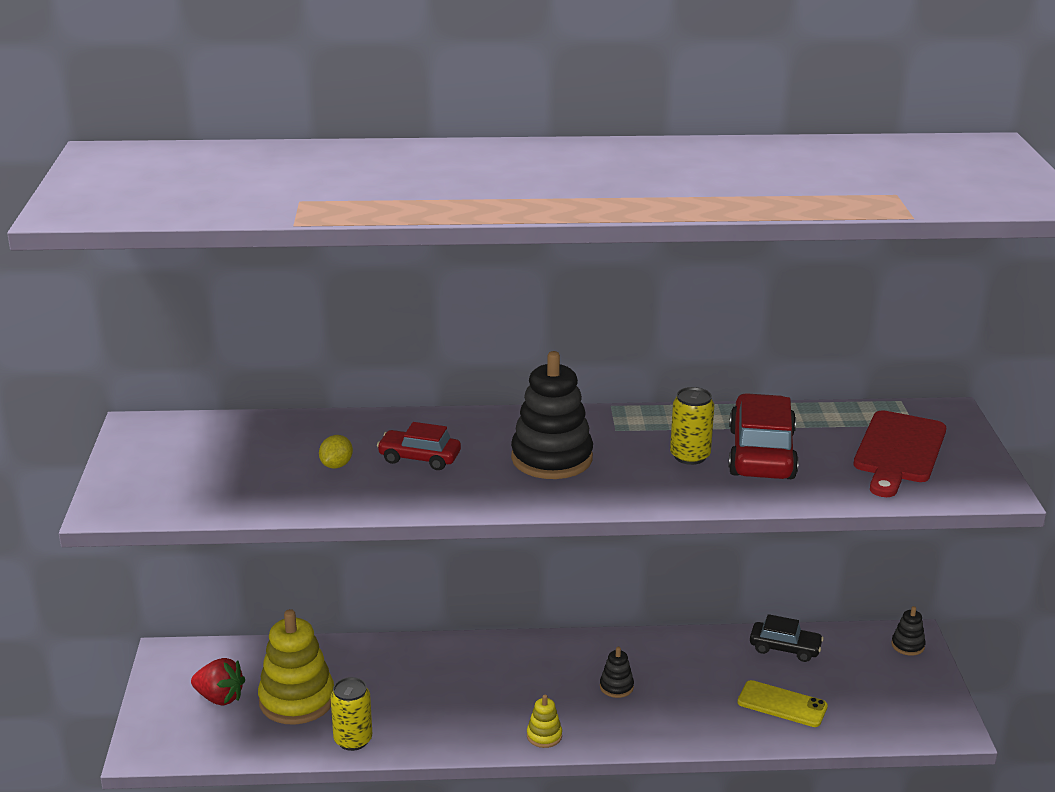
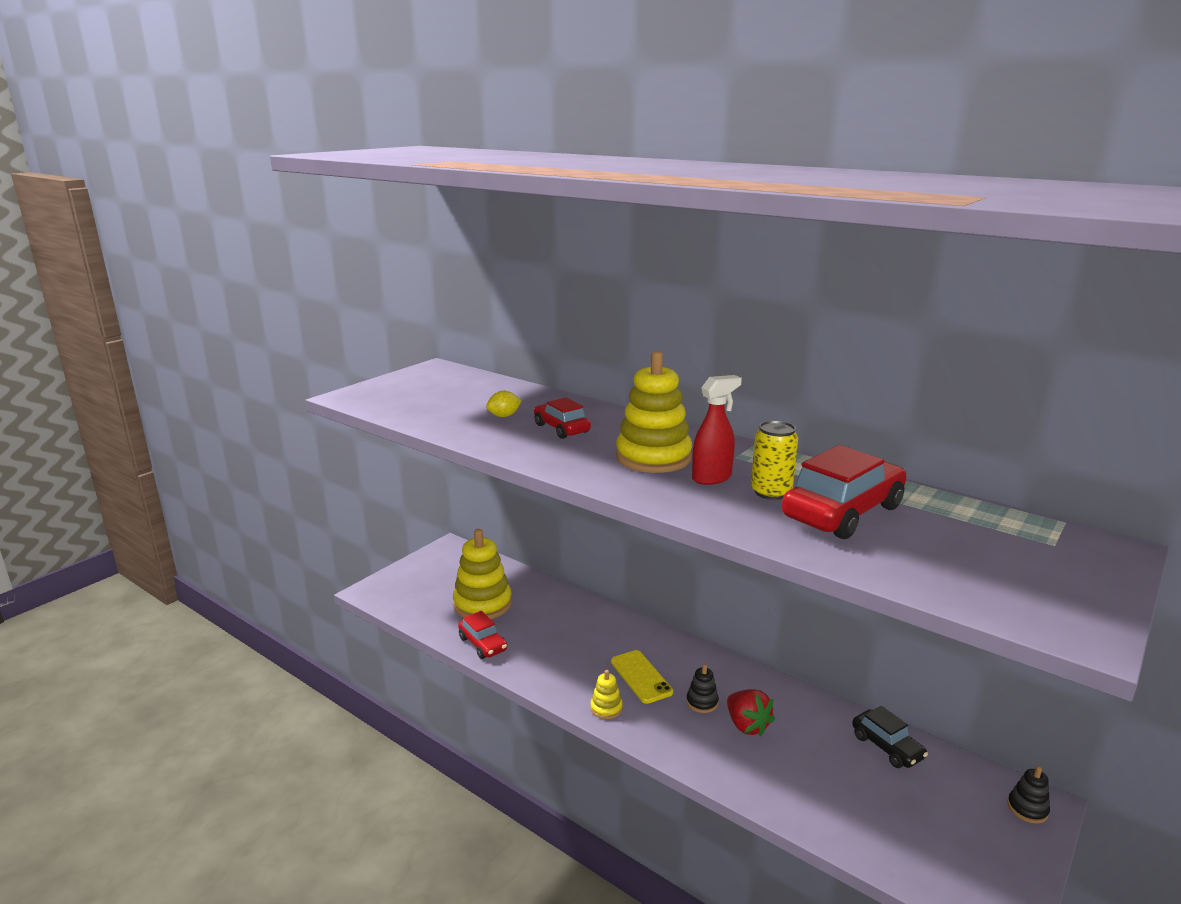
camera: 40 degrees right, 5 degrees down
(220, 698) = (444, 582): red strawberry -> red strawberry (747, 725)
(353, 740) = (483, 644): yellow can -> red car
(551, 458) = (653, 457): black stacking toy -> yellow stacking toy
(628, 460) = (712, 478): none -> red spray bottle
(782, 704) = (833, 791): yellow phone -> yellow phone (641, 677)
(898, 451) = (1001, 559): red cutting board -> none

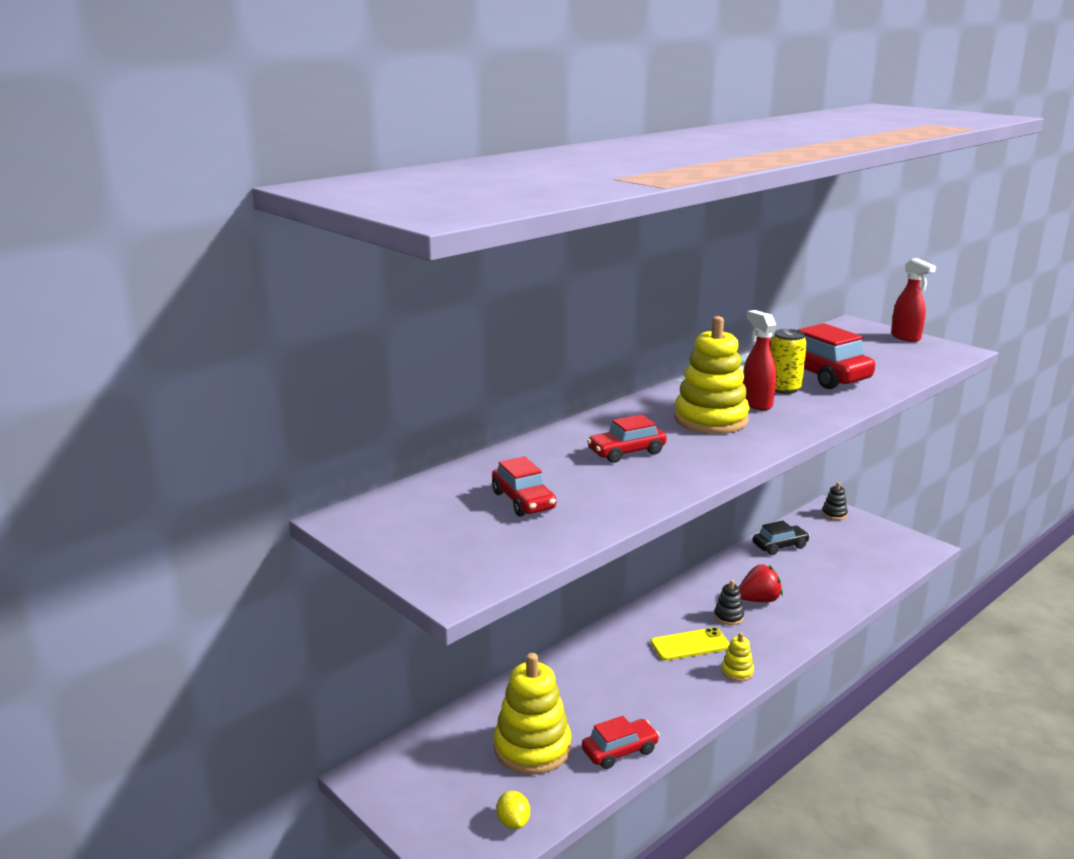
camera: 80 degrees left, 0 degrees up
(465, 403) = (523, 501): none -> red car
(504, 416) = (577, 479): yellow lemon -> yellow lemon (513, 822)
(1100, 589) = (906, 337): none -> red spray bottle

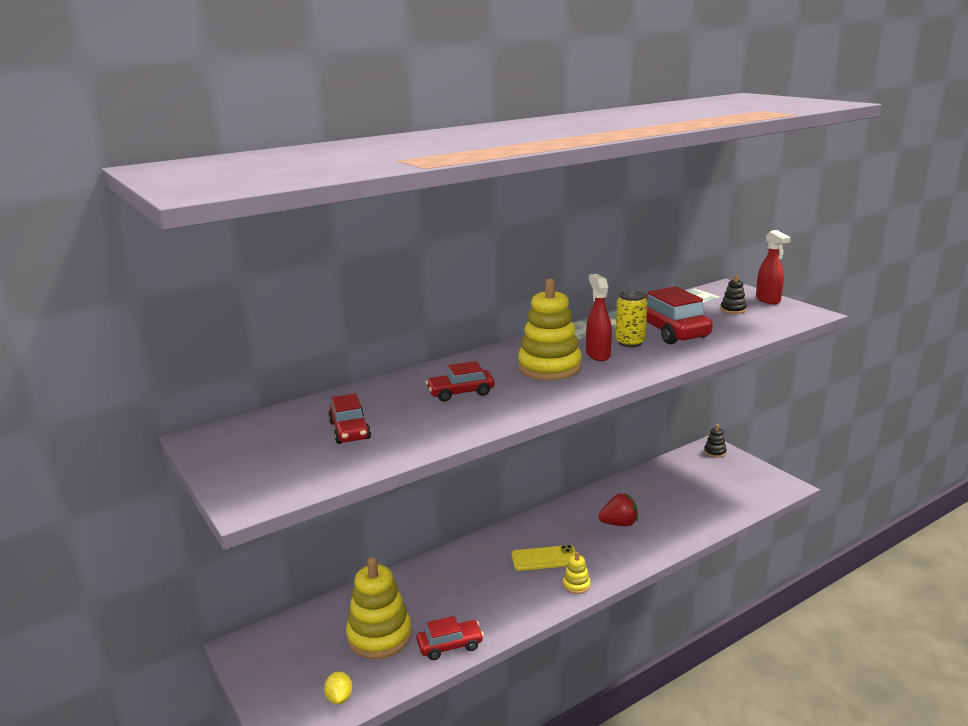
camera: 10 degrees right, 0 degrees up
(728, 617) = (587, 536): black stacking toy -> black stacking toy (733, 309)
(780, 546) = (656, 477): black car -> none

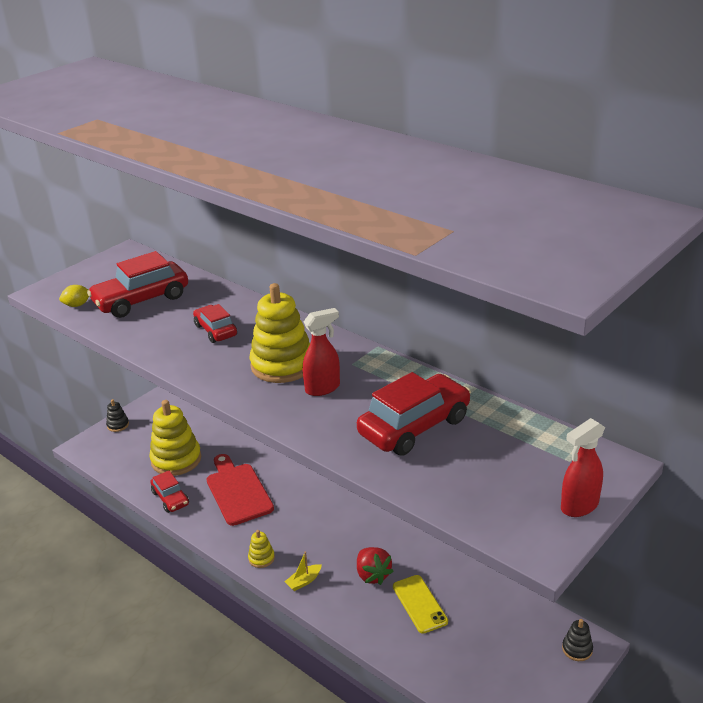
camera: 75 degrees right, 10 degrees up
(339, 698) = (112, 459): yellow lemon -> yellow lemon (77, 305)
(350, 431) = (141, 300): red car -> red car, size x1.72
(466, 591) = (238, 491): none -> red cutting board
(544, 558) = (296, 530): yellow phone -> yellow phone (419, 604)
(616, 562) = (304, 581): none -> yellow boat
(630, 342) = (365, 404): yellow can -> none
(733, 309) = (517, 474): black stacking toy -> black stacking toy (118, 425)

